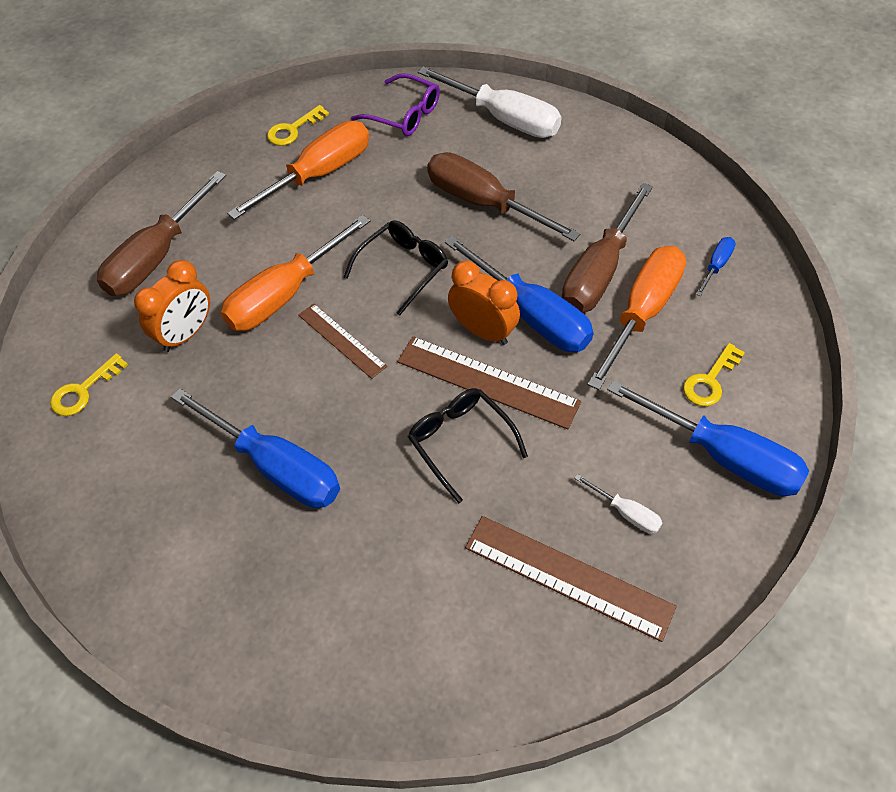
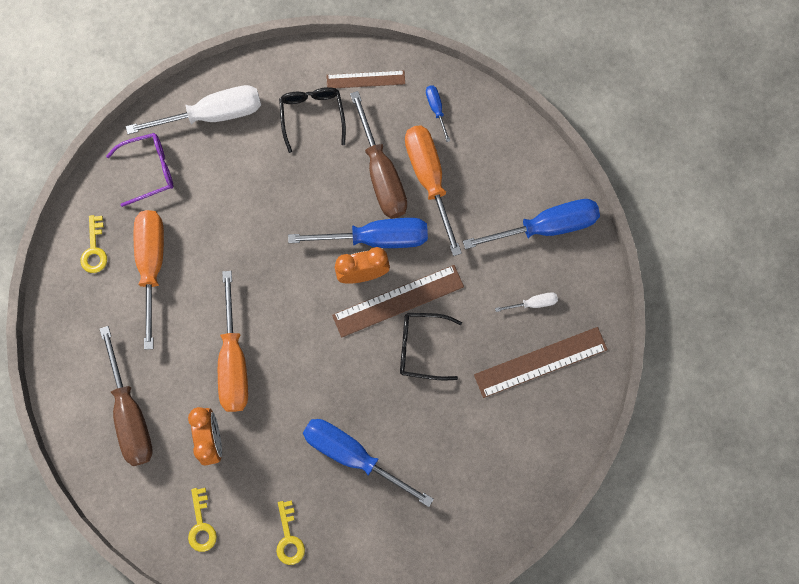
camera: 50 degrees left, 20 degrees up
(277, 467) = (352, 454): blue screwdriver -> blue screwdriver turned 135 degrees counterclockwise
(342, 340) = (298, 355): brown ruler -> brown ruler (365, 79)
(402, 269) = (277, 279): black glasses -> black glasses (312, 116)
(482, 202) = (269, 190): brown screwdriver -> none
(710, 380) = (500, 188): yellow key -> yellow key (289, 537)

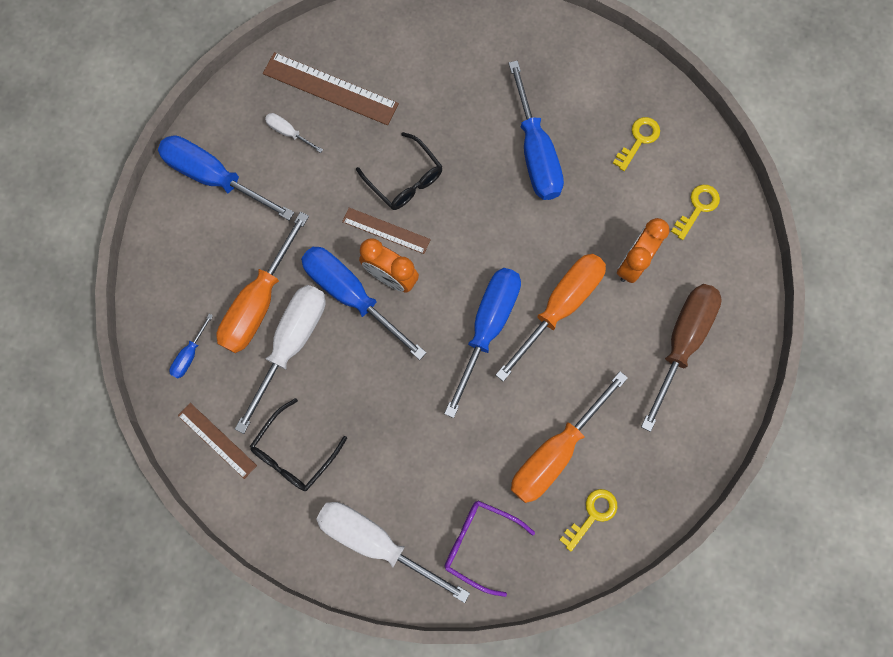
camera: 135 degrees left, 0 degrees up
(268, 302) = (488, 326): none -> blue screwdriver
(382, 175) = (292, 342): brown screwdriver -> white screwdriver
(398, 301) = (386, 230): brown ruler -> brown ruler, size x0.62

